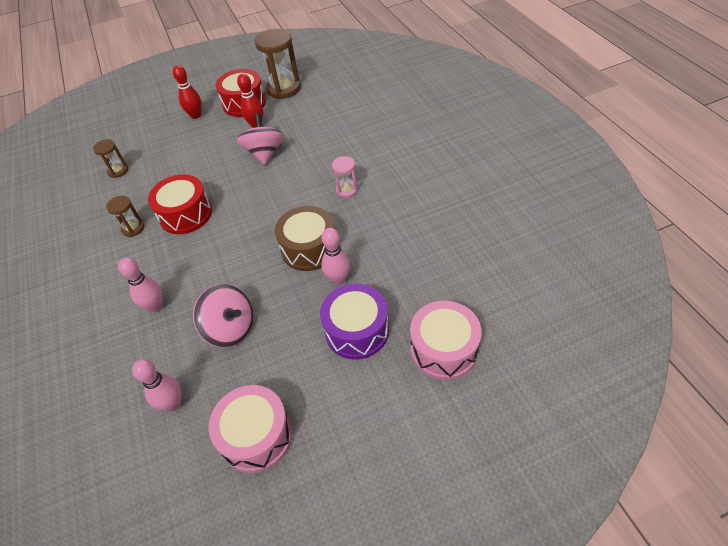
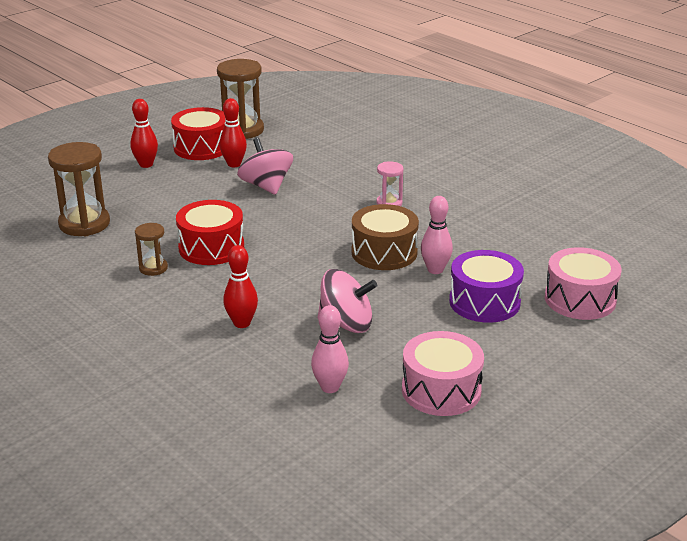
camera: 25 degrees left, 20 degrees down
(118, 171) = (84, 224): brown hourglass -> brown hourglass, size x1.89
(155, 306) = (242, 323): pink bowling pin -> red bowling pin

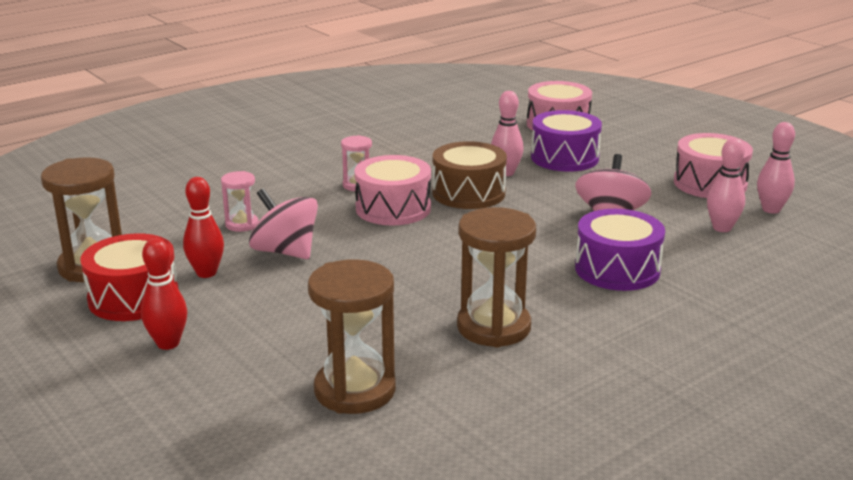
camera: 85 degrees left, 5 degrees down
(153, 268) = (493, 327): brown hourglass -> brown hourglass, size x1.89
(211, 247) = (444, 288): red drum -> none
(242, 323) = (617, 269): red bowling pin -> purple drum
(266, 186) = (285, 252): pink spinning top -> pink spinning top turned 60 degrees clockwise
(308, 167) = (242, 224): none -> pink hourglass
(346, 221) = (393, 208): none -> pink drum
(380, 425) = (771, 209): none -> pink bowling pin

